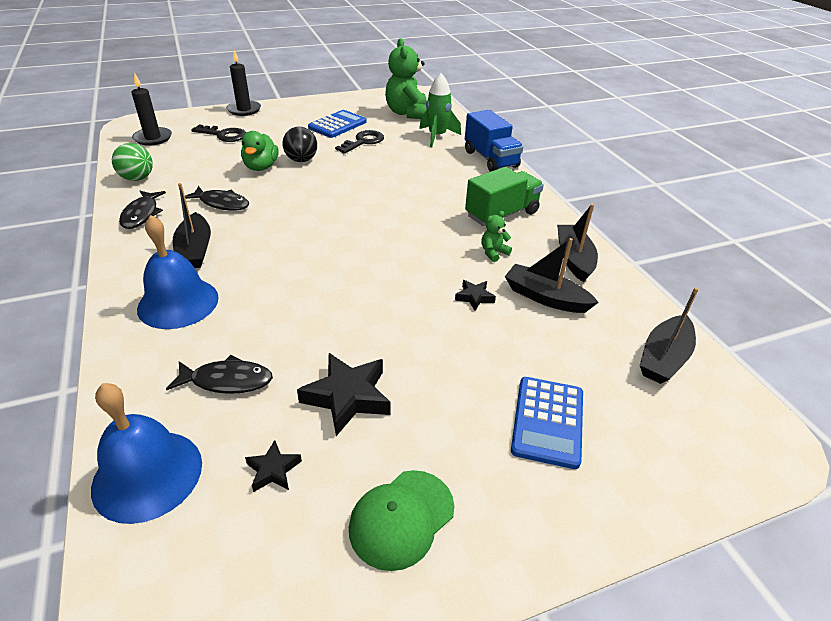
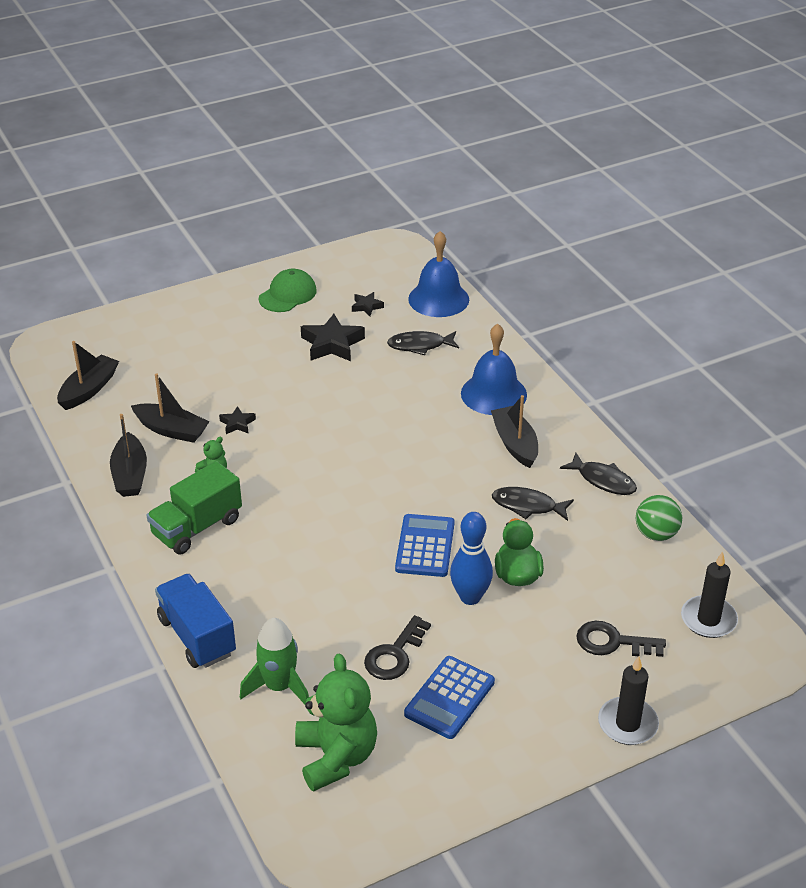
camera: 175 degrees right, 0 degrees up
(141, 214) = (603, 480): black fish -> black fish turned 135 degrees clockwise
(301, 160) = (470, 597): black ball -> blue bowling pin
(548, 421) = (193, 343): blue calculator -> blue calculator (425, 546)

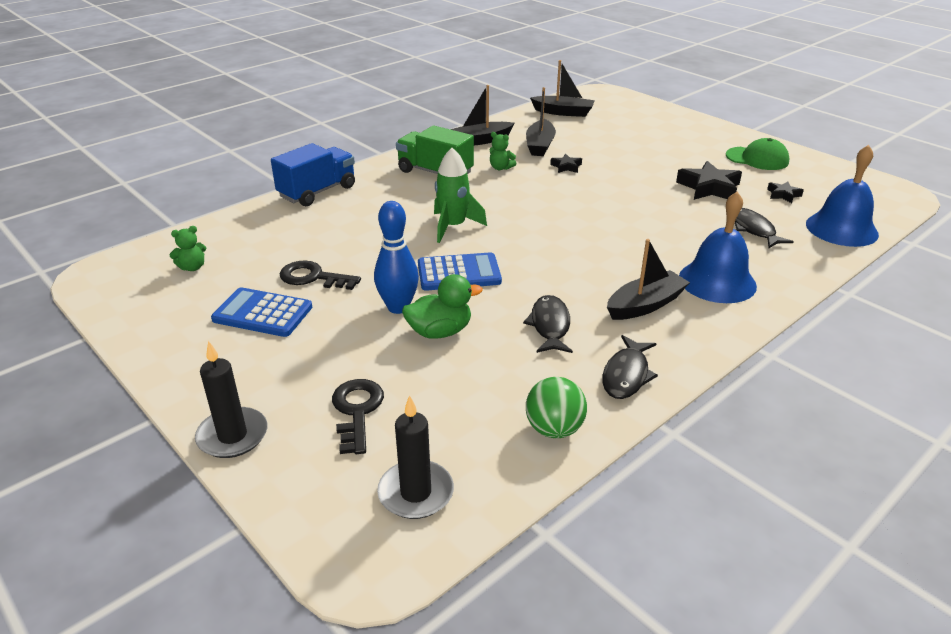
camera: 75 degrees right, 5 degrees down
(279, 687) = (268, 231): green rocket -> green rocket (453, 227)
(336, 757) = (192, 267): green teddy bear -> green teddy bear, size x0.44

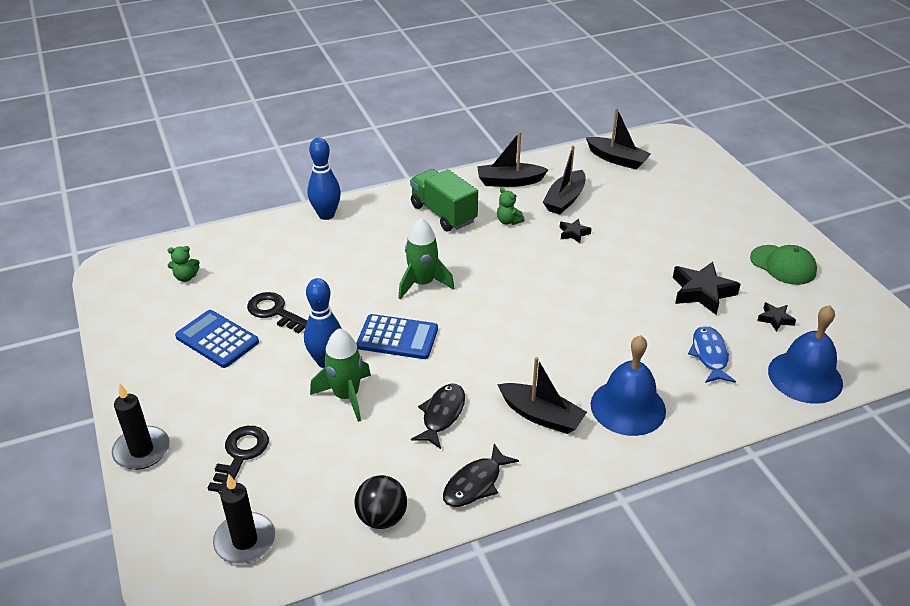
camera: 20 degrees right, 5 degrees up
(317, 192) = (326, 215): blue truck -> blue bowling pin
(440, 332) = (346, 396): green duck -> green rocket
(554, 429) = (382, 517): green ball -> black ball
(645, 305) = (541, 416): black boat -> black boat turned 45 degrees clockwise
(753, 229) = (710, 355): black fish -> blue fish

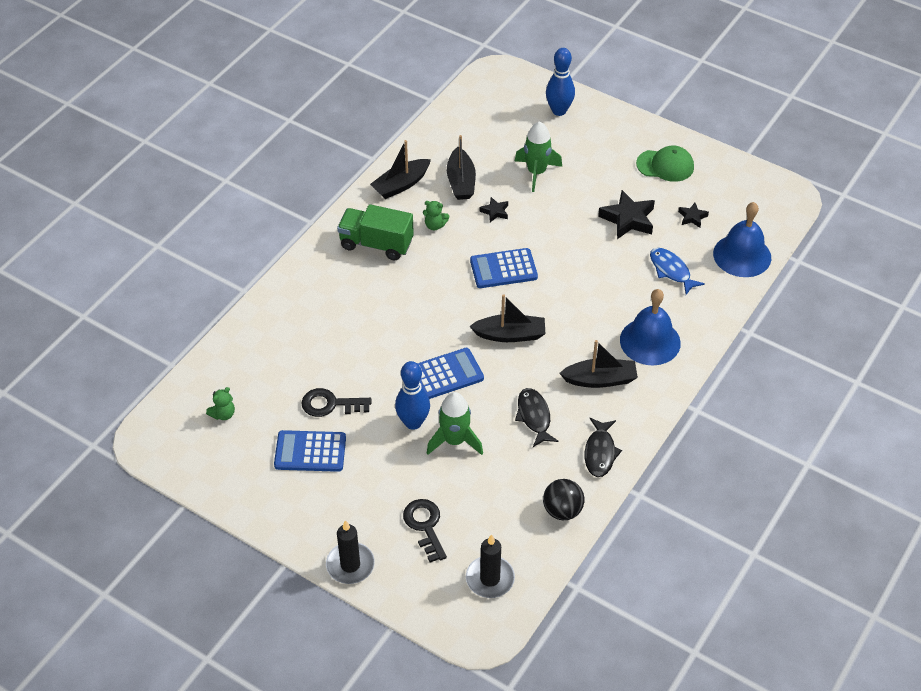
camera: 35 degrees left, 10 degrees up
(326, 215) = (279, 294): blue bowling pin -> blue bowling pin (559, 111)
(423, 283) = (421, 318): green rocket -> green rocket (536, 172)
(537, 279) = (503, 269): none -> blue calculator
(617, 159) = (468, 119): black boat -> black boat (510, 335)

